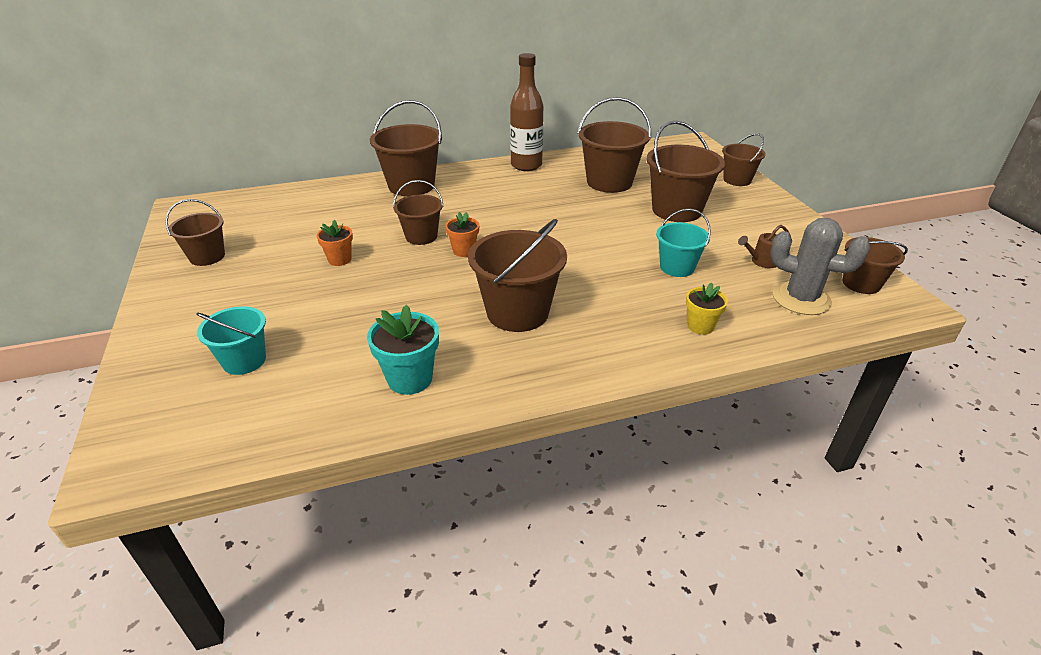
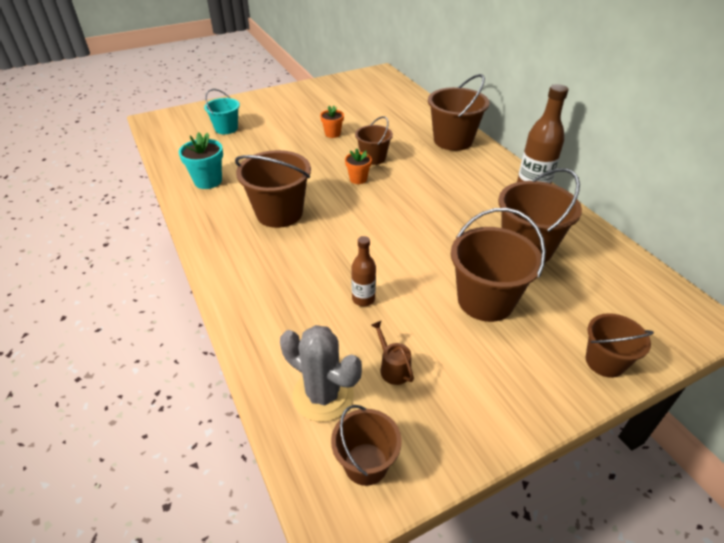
camera: 80 degrees right, 5 degrees up
(207, 257) = (325, 93): brown bucket -> none
(677, 267) = (363, 299): turquoise bucket -> brown bottle
(700, 326) = (269, 313): yellow flower pot -> none
(801, 299) = (323, 395): grey cactus -> grey cactus turned 75 degrees counterclockwise

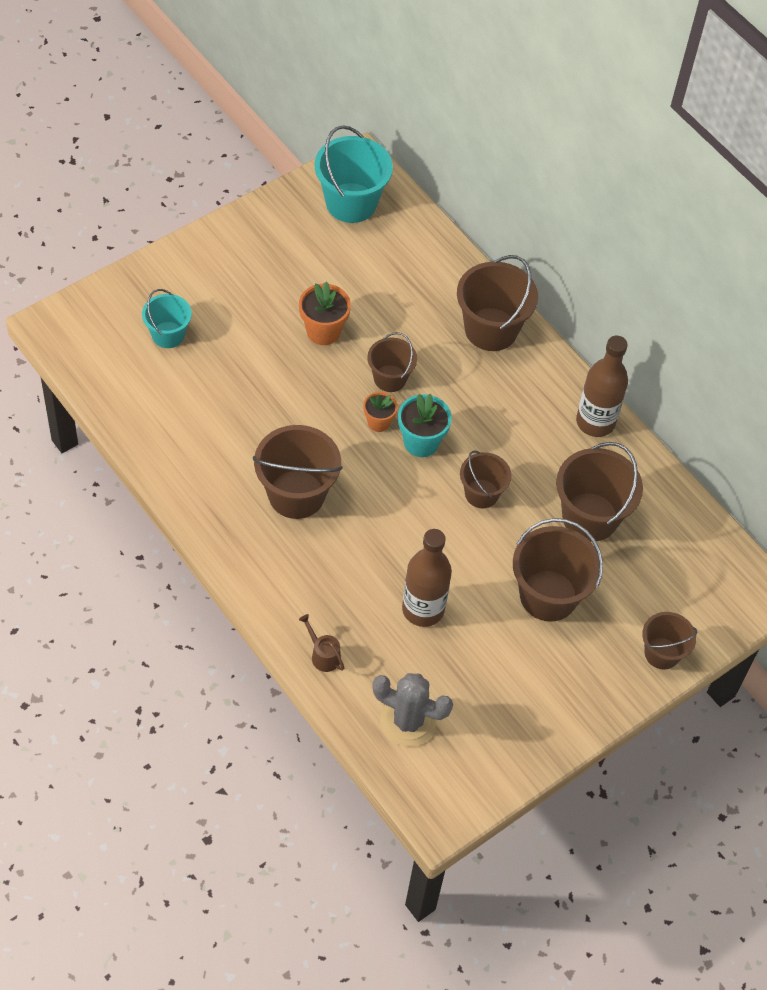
camera: 15 degrees left, 15 degrees up
(208, 181) = (186, 447): turquoise flower pot -> turquoise flower pot (421, 442)
(332, 134) = (323, 331): orange flower pot -> orange flower pot, size x1.55
(363, 299) = (423, 609): brown bottle -> brown bottle, size x1.75
(366, 464) = (458, 777): brown bucket -> brown bucket (481, 494)
(369, 85) = (351, 203): none -> turquoise bucket
(392, 368) = (466, 685): brown watering can -> brown watering can (323, 655)

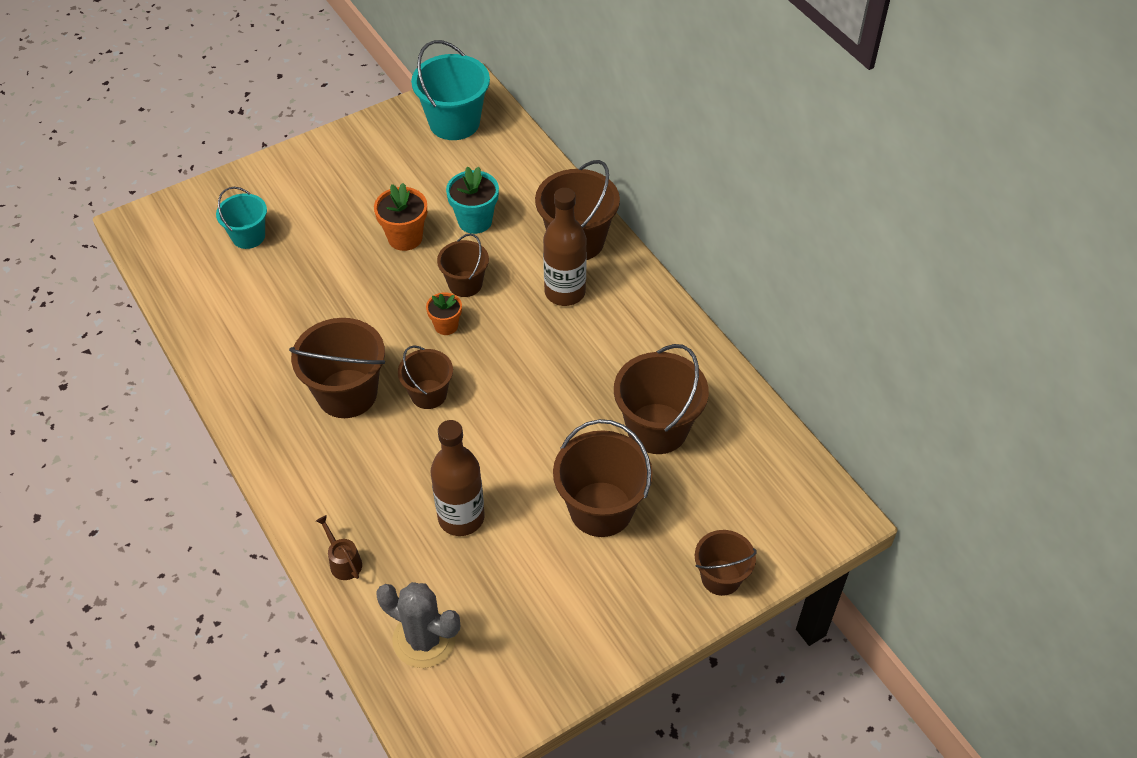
camera: 10 degrees right, 5 degrees down
(421, 442) = (487, 347): turquoise flower pot -> turquoise flower pot (475, 221)
(481, 494) = (543, 400): brown bucket -> brown bucket (428, 394)
(595, 422) = (674, 333): brown bottle -> brown bottle (565, 292)

